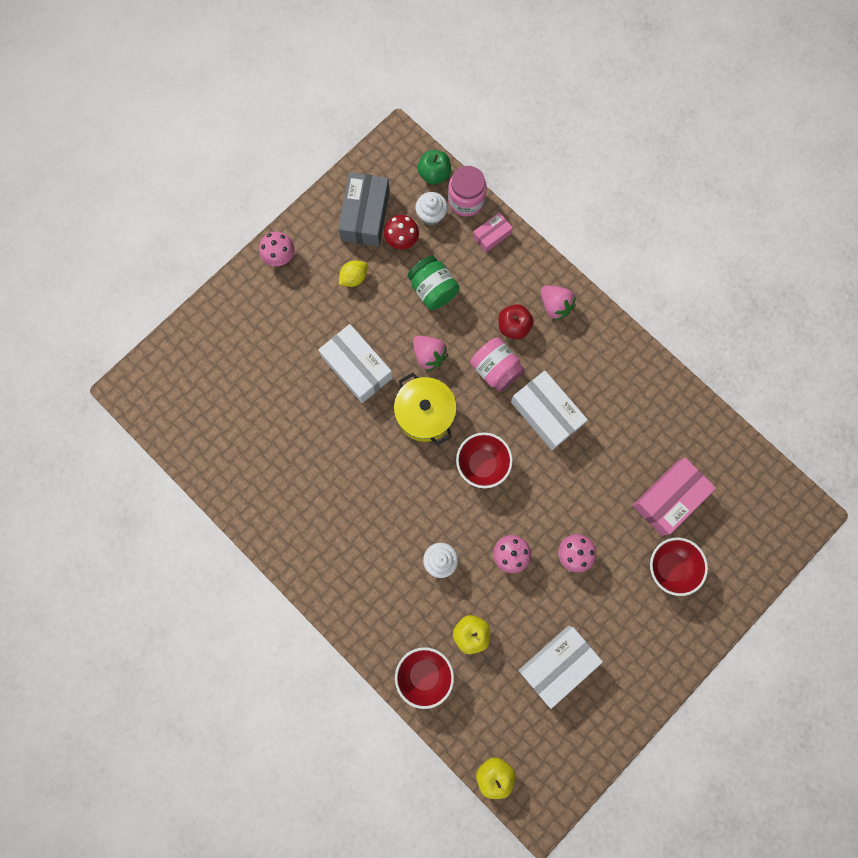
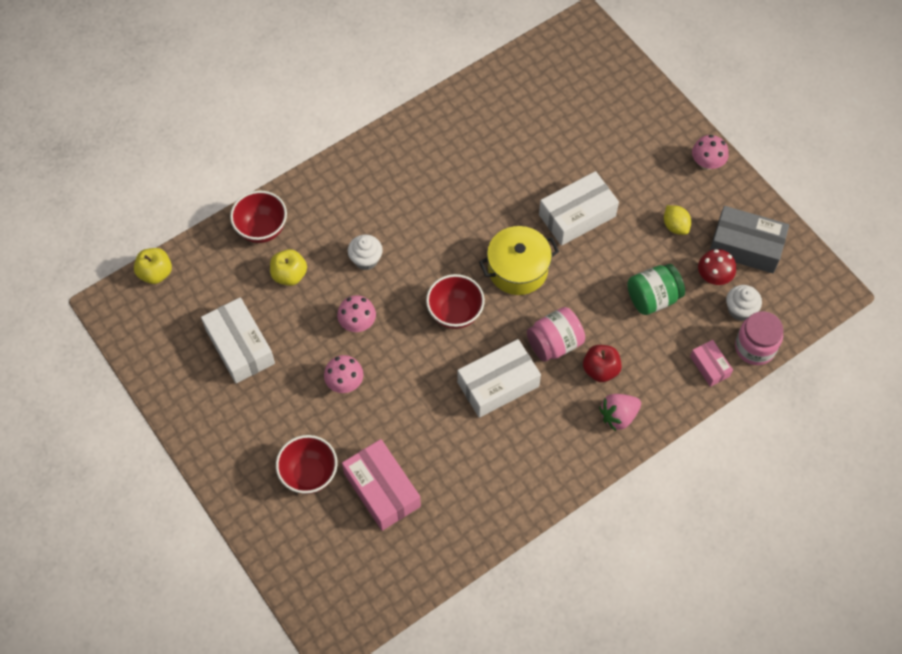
camera: 100 degrees right, 15 degrees down
(429, 355) = (580, 283): pink strawberry -> none
(434, 174) = (789, 320): green apple -> none

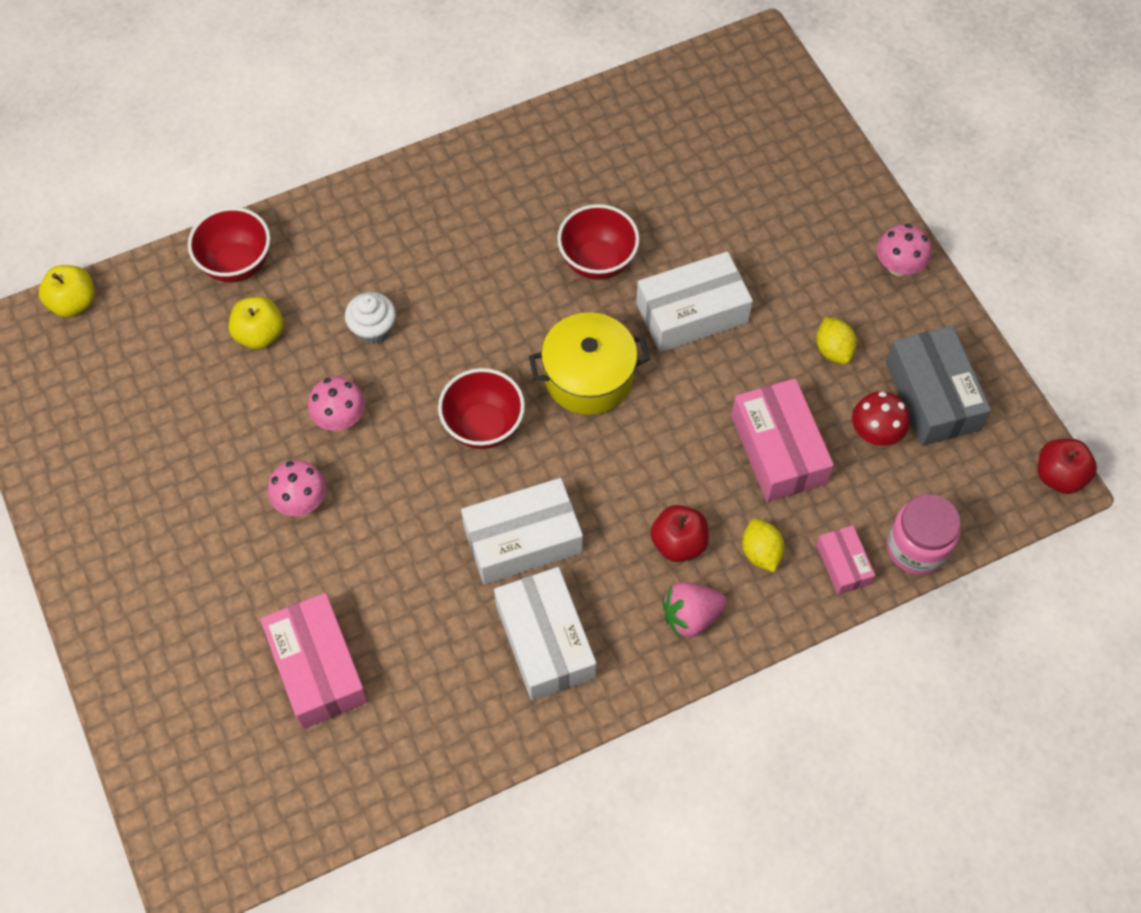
camera: 10 degrees right, 0 degrees up
(240, 346) = (165, 425): white box -> white box (545, 641)
(309, 474) = (218, 627): red bowl -> red bowl (597, 261)
(554, 343) = (618, 493): pink jar -> none
(653, 298) = (778, 449): green jar -> pink box
(655, 367) = (760, 552): none -> yellow lemon
(740, 310) = (905, 487): white cupcake -> none
(745, 246) = (932, 396): grey box -> grey box turned 45 degrees clockwise
(837, 286) = (1059, 476): none -> red apple

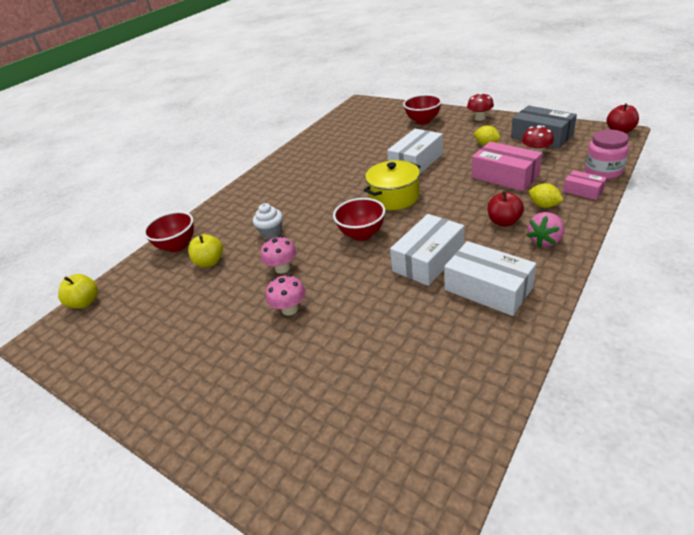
camera: 25 degrees left, 25 degrees down
(318, 668) = (371, 376): pink box -> none
(597, 261) = (358, 168): red bowl -> red bowl (423, 121)
(898, 266) = (479, 118): pink mushroom -> red mushroom

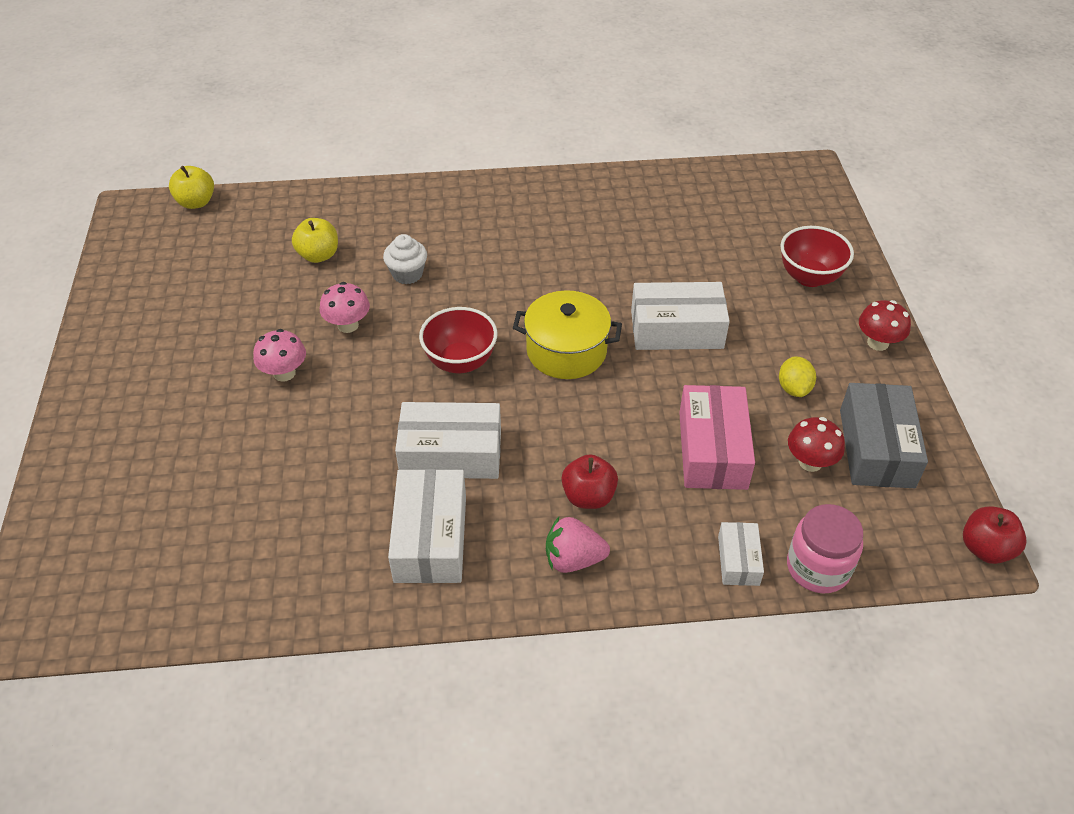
camera: 45 degrees right, 10 degrees up
(177, 246) = (328, 208): red bowl -> none
(544, 205) = (662, 527): yellow lemon -> none
(583, 191) = (738, 560): pink box -> white box

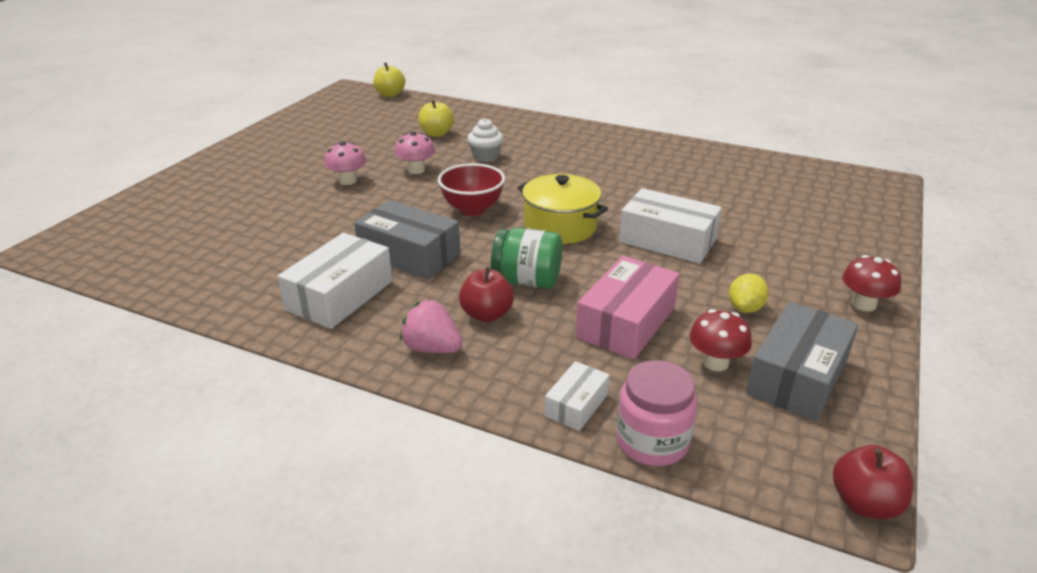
camera: 30 degrees right, 15 degrees down
(451, 453) = (409, 254): white box -> grey box
(591, 437) = (527, 280): none -> green jar
(809, 277) = (827, 243): red bowl -> none

